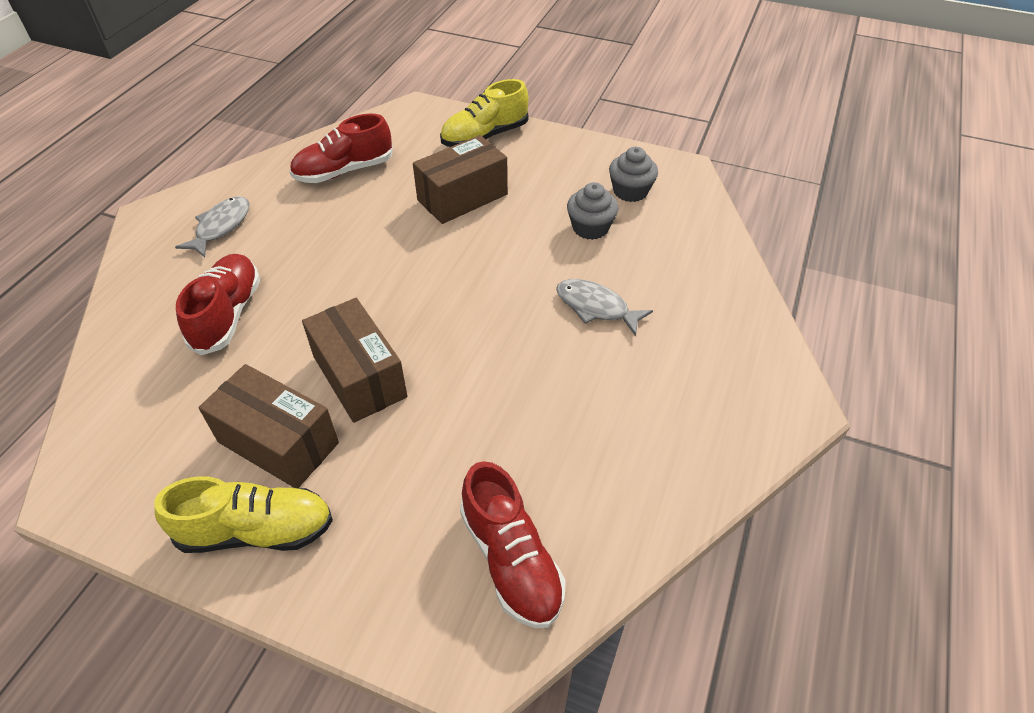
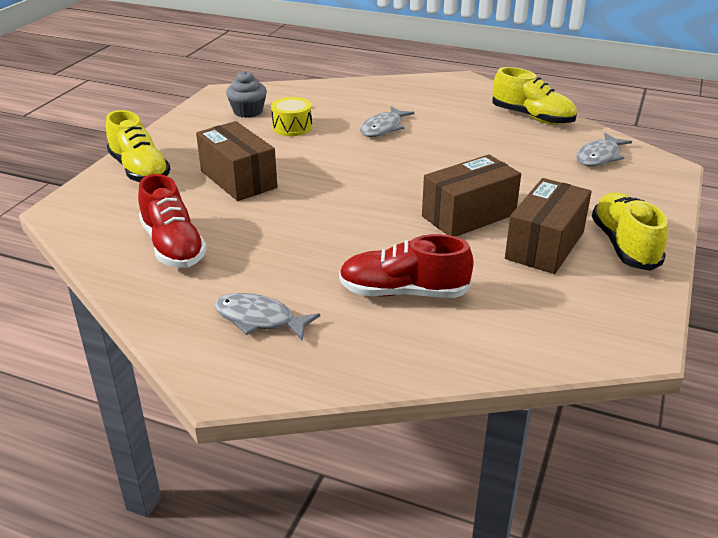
camera: 90 degrees left, 15 degrees down
(511, 560) = (599, 157): red shoe -> grey fish
(590, 228) = (292, 127): grey cupcake -> yellow drum
(654, 487) = (532, 117): none -> yellow shoe

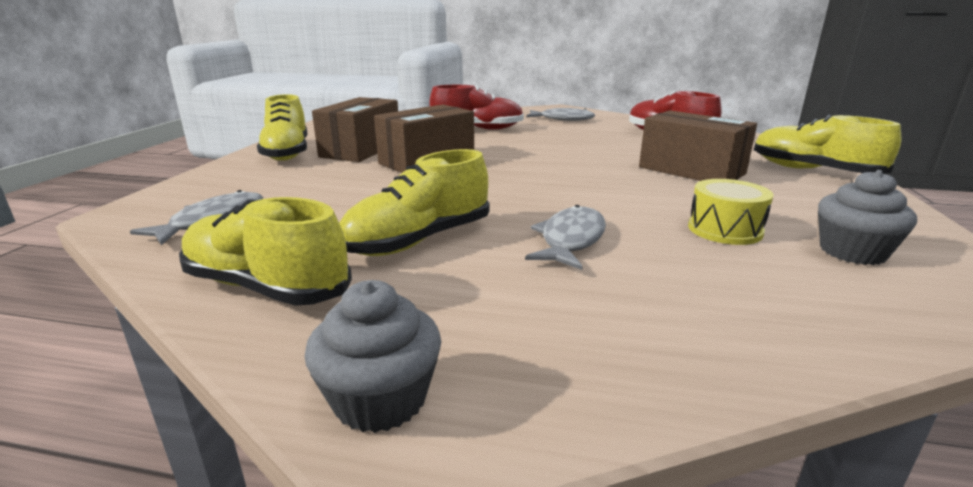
camera: 170 degrees right, 10 degrees down
(467, 134) = (418, 240): none -> yellow shoe
(472, 86) = (380, 399): none -> grey cupcake

